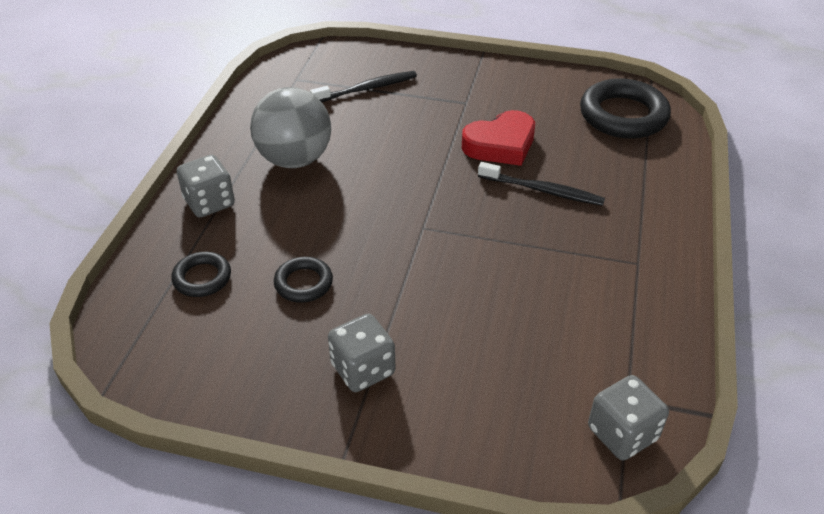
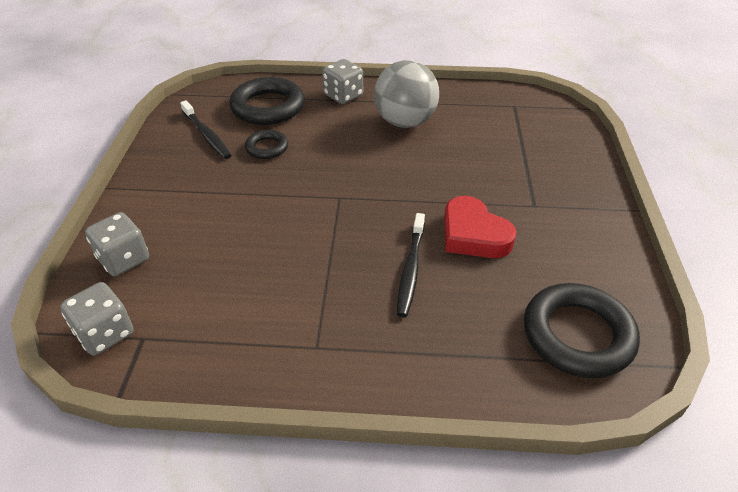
camera: 80 degrees right, 0 degrees up
(202, 278) = (268, 107): black ring -> black ring, size x1.87
(363, 369) = (184, 185): grey dice -> grey dice (124, 259)
(367, 89) = (521, 143): black toothbrush -> black toothbrush (207, 135)

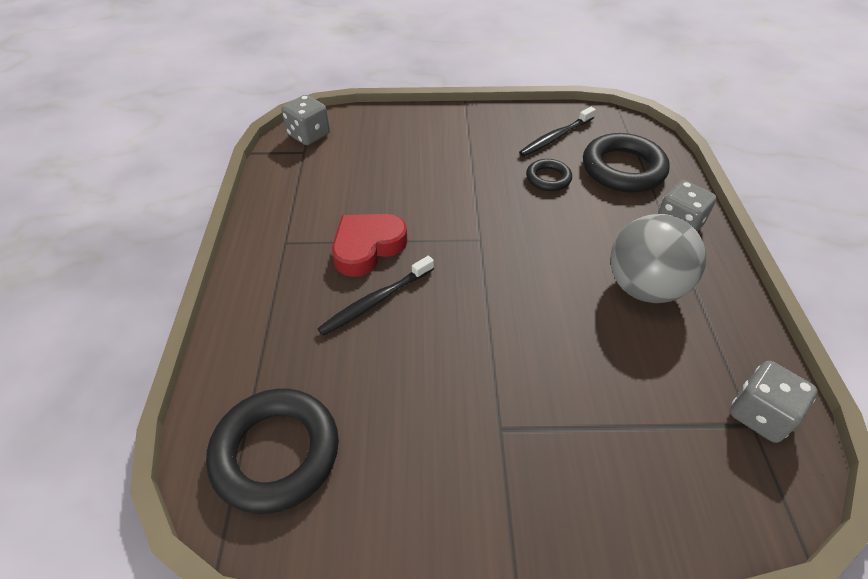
camera: 85 degrees right, 5 degrees up
(124, 259) = (382, 127): grey dice -> grey dice (759, 414)
(410, 269) = (375, 301): black toothbrush -> black toothbrush turned 45 degrees counterclockwise
(473, 235) = (434, 357): red heart -> red heart (367, 247)

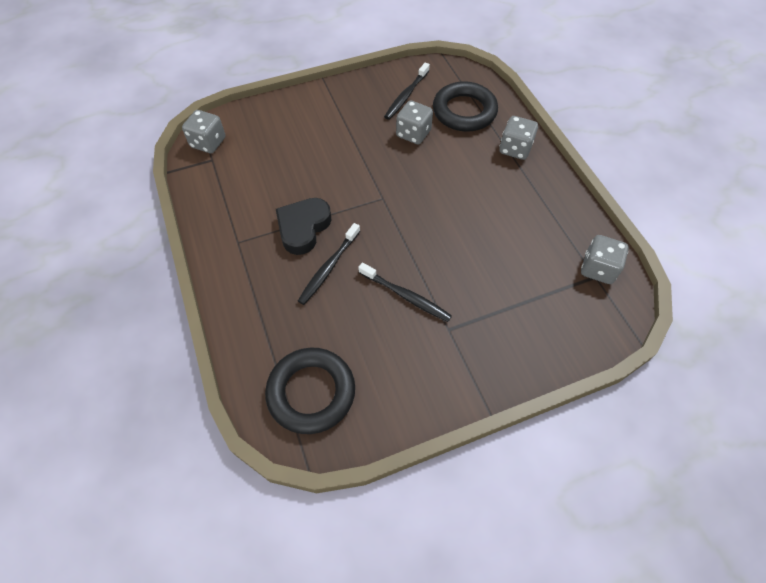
camera: 20 degrees left, 10 degrees up
(367, 247) = (303, 228): red heart -> black heart
(459, 366) = (406, 296): none -> black toothbrush
(548, 178) = (413, 134): black ring -> grey dice
(644, 287) = (506, 203): grey ball -> none

